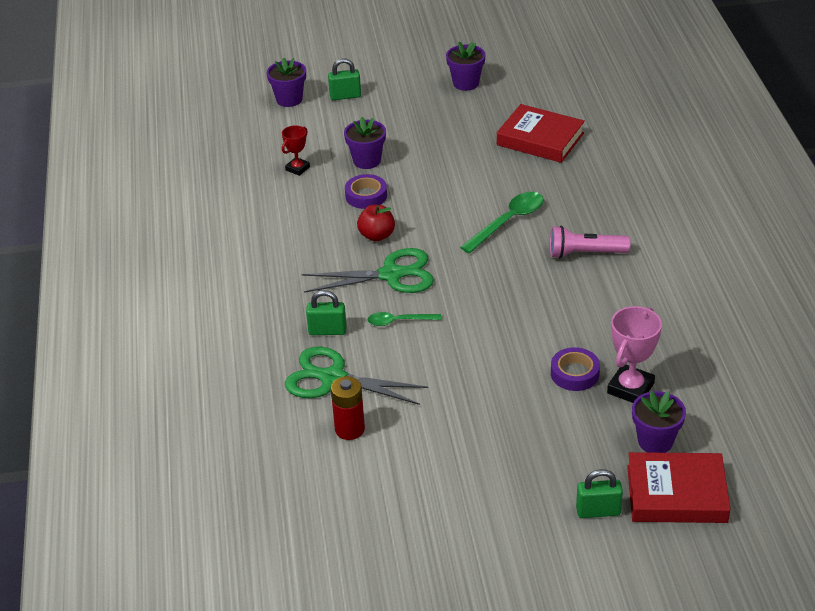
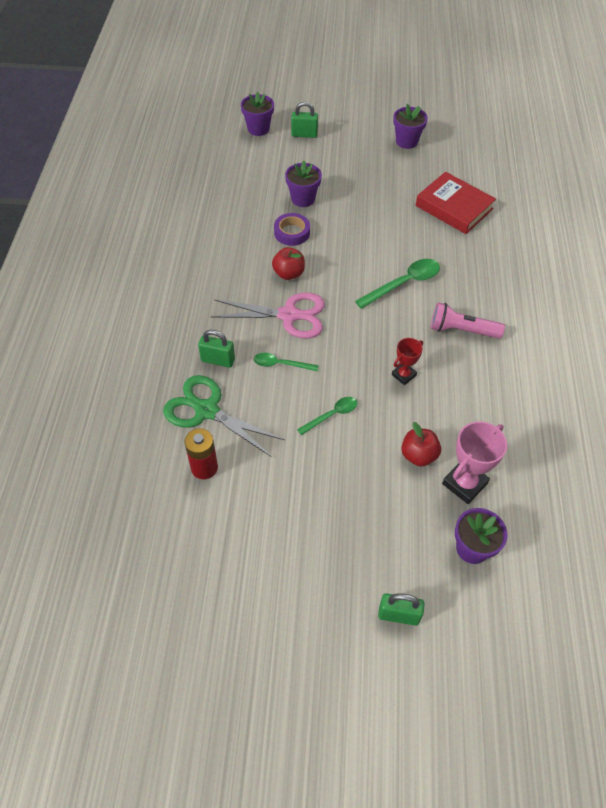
camera: 10 degrees right, 15 degrees up
(297, 168) = (244, 195): red trophy -> red trophy (403, 375)
(391, 275) = (288, 315): green scissors -> pink scissors
(470, 356) = (332, 415): none -> green spoon
(574, 373) = (418, 455): purple tape -> red apple
(676, 494) = (477, 614): red book -> none

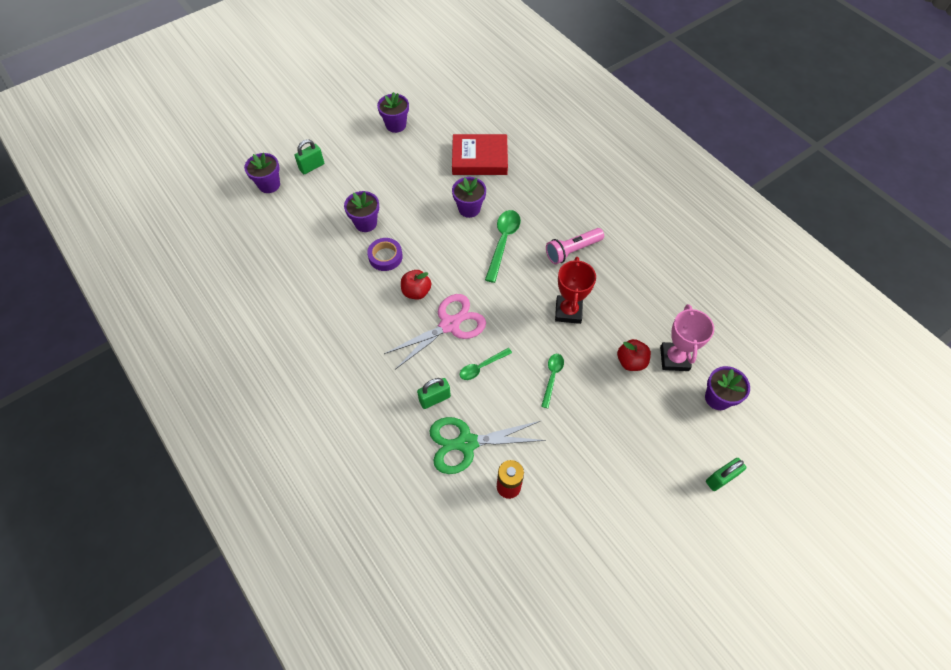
camera: 40 degrees left, 5 degrees up
(401, 240) = (469, 209): none -> purple flower pot
(403, 375) = (568, 311): red trophy -> red trophy, size x1.66

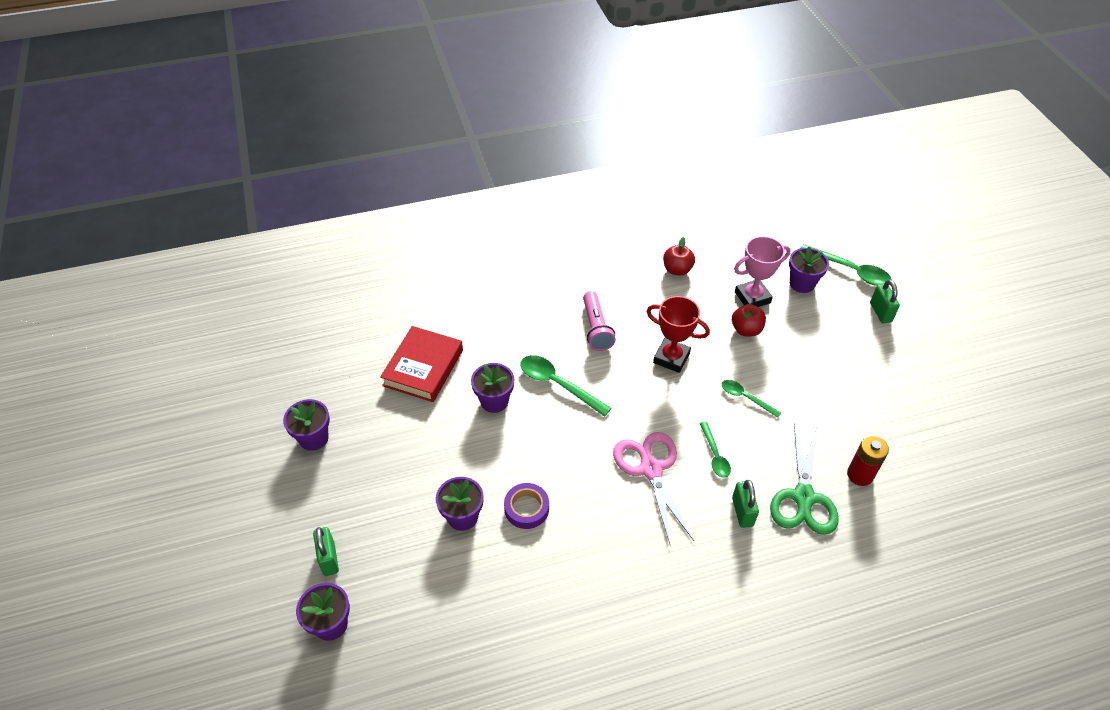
camera: 70 degrees left, 10 degrees down
(416, 292) = (592, 489): red apple -> red apple (677, 270)
(674, 358) = (752, 297): pink trophy -> pink trophy turned 45 degrees counterclockwise
(763, 440) = (850, 270): none -> green spoon

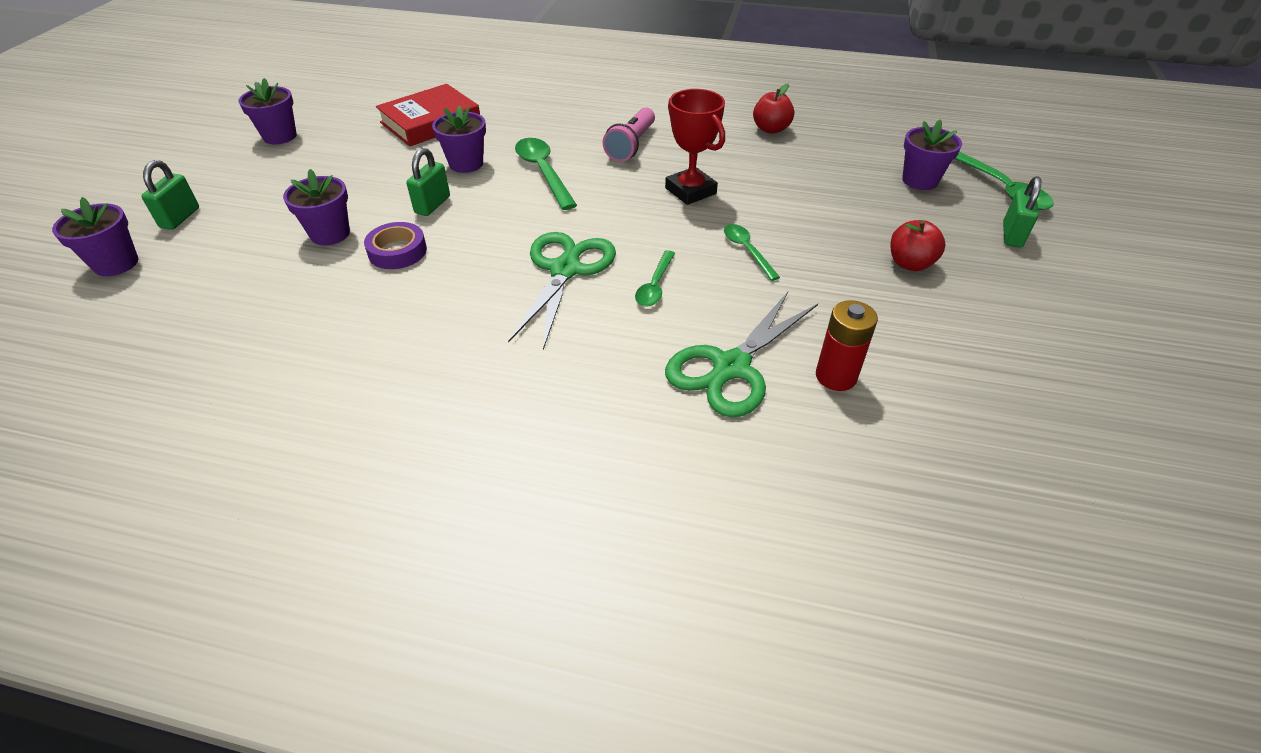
camera: 30 degrees right, 5 degrees down
(651, 469) = (565, 270): pink scissors -> green scissors
(742, 512) = (634, 349): green padlock -> green padlock (432, 205)
(746, 330) = (807, 196): red apple -> red apple (910, 263)
(752, 297) = (842, 173): pink trophy -> none

